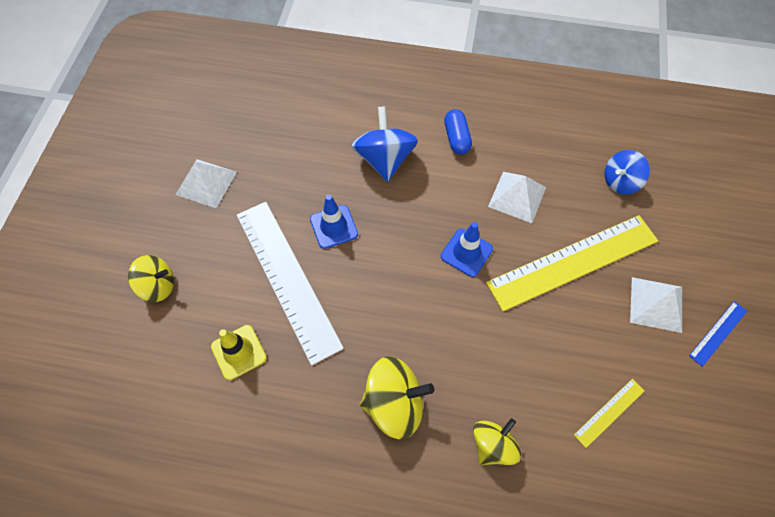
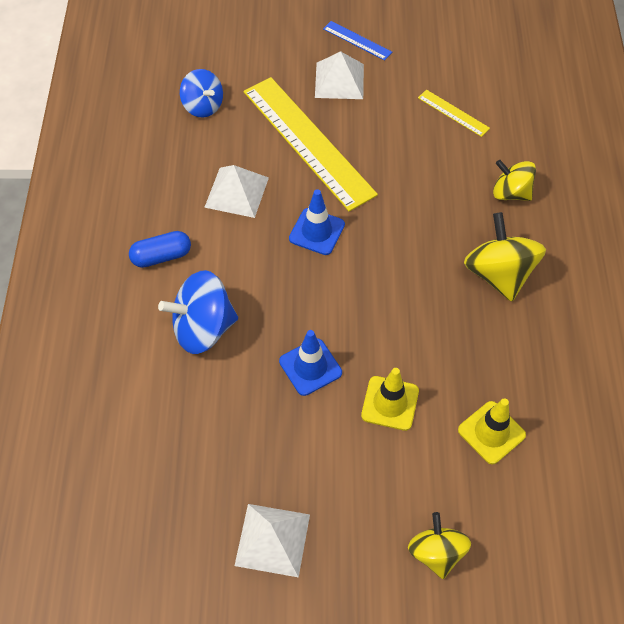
camera: 100 degrees left, 5 degrees down
(287, 278) = (390, 403): white ruler -> yellow traffic cone

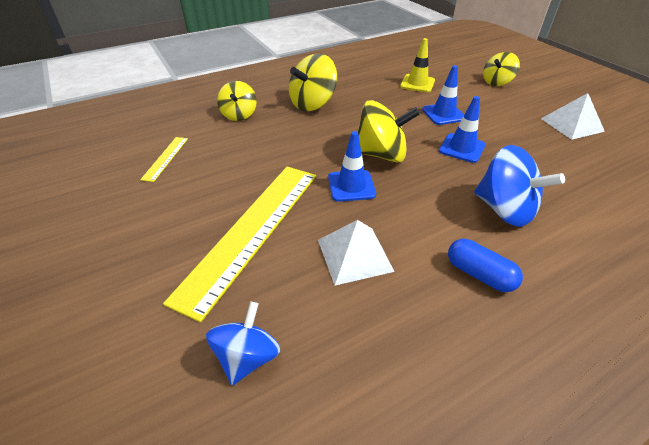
camera: 120 degrees left, 15 degrees down
(339, 80) = (146, 242): white pyramid -> none
(349, 283) = (381, 154): none -> yellow spinning top
(357, 40) = (68, 253): blue ruler -> none
(390, 403) = (443, 114): yellow traffic cone -> blue traffic cone

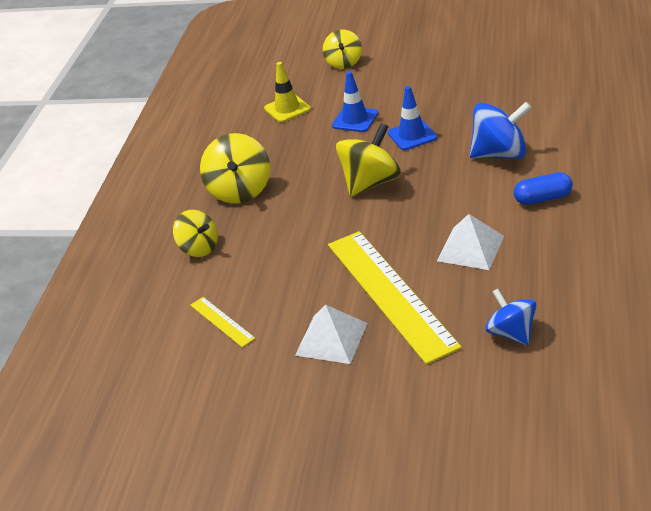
camera: 45 degrees left, 5 degrees down
(351, 186) = (393, 217): blue traffic cone -> none
(571, 125) = (448, 63): white pyramid -> white pyramid (331, 339)

